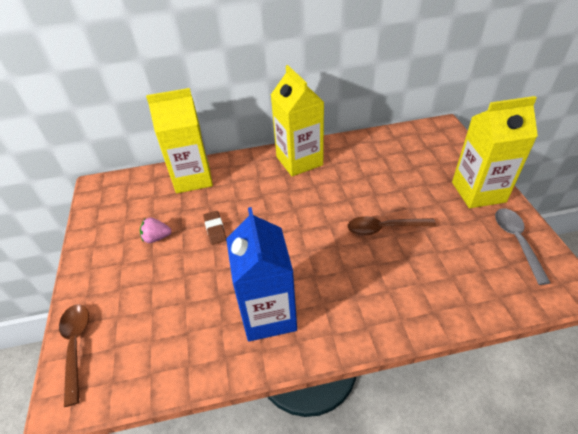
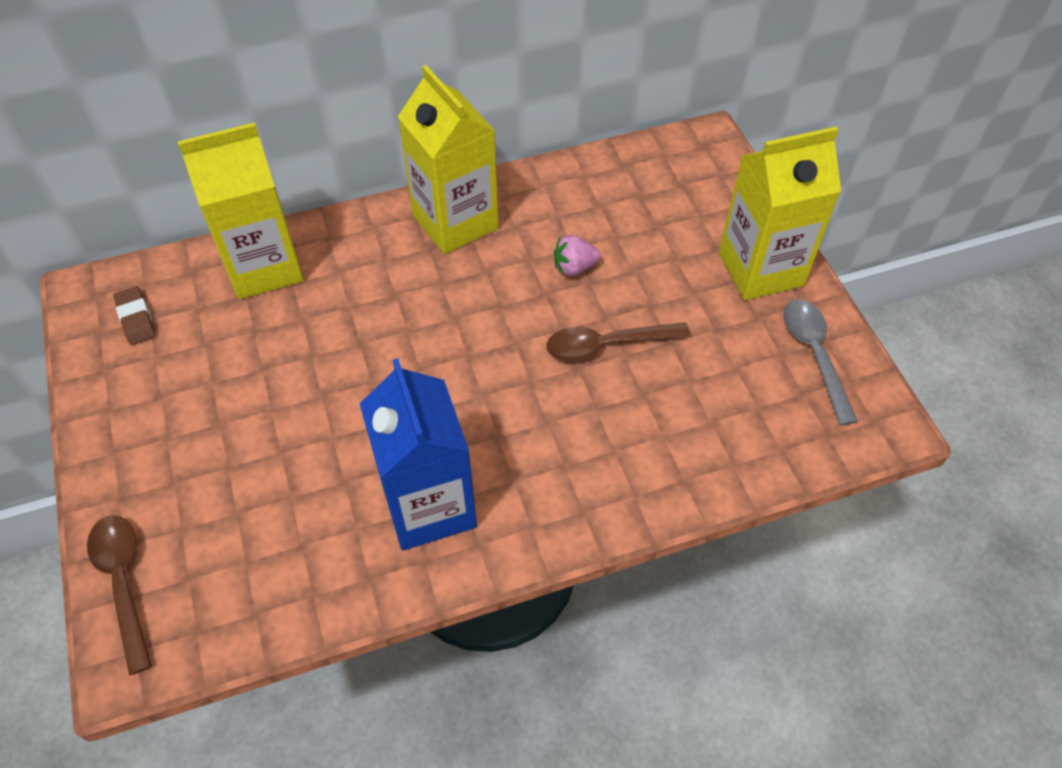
camera: 10 degrees left, 10 degrees up
(157, 238) = (220, 387): pink strawberry -> pink strawberry (574, 267)
(215, 229) = (321, 365): brown eraser -> brown eraser (136, 318)

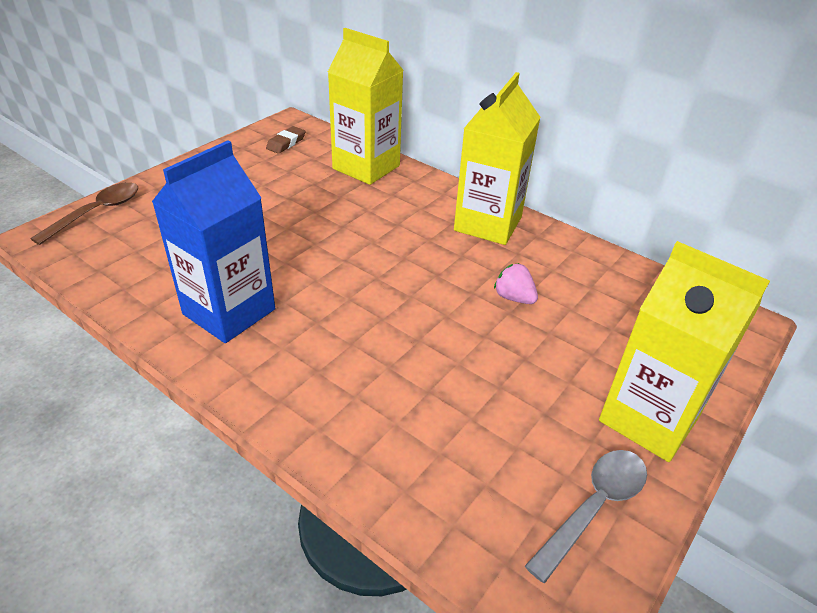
camera: 55 degrees right, 15 degrees down
(607, 345) = (457, 347): brown spoon -> none

